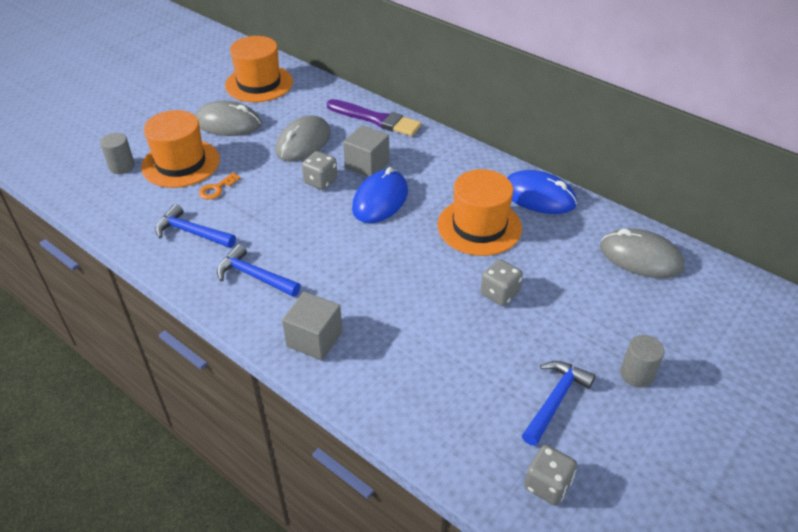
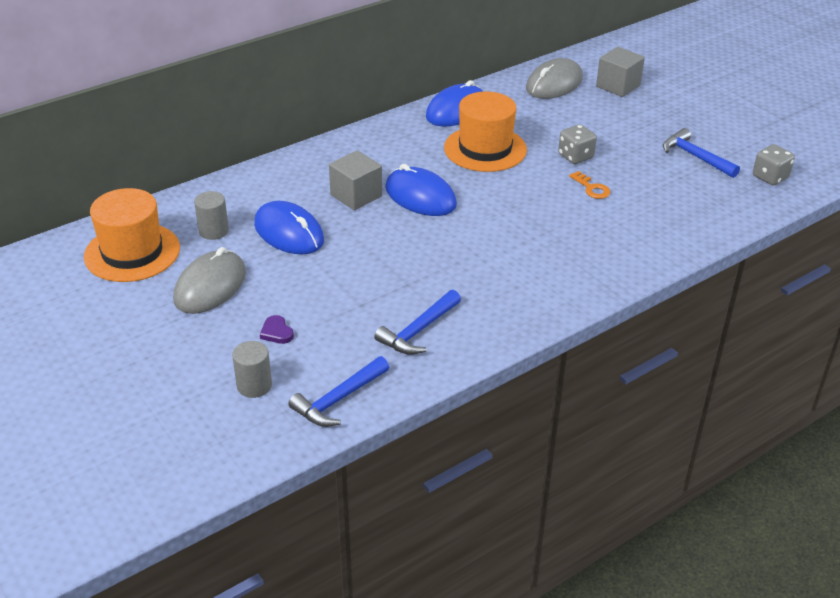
camera: 75 degrees left, 5 degrees down
(181, 163) = (276, 332): orange hat -> purple heart
(217, 189) = (345, 306): orange key -> orange key (591, 188)
(254, 276) = (507, 291): blue hammer -> blue hammer (338, 400)
(303, 142) = (289, 232): grey mouse -> blue mouse
(314, 339) = (605, 263): grey cube -> grey cube (618, 86)
(320, 181) = (369, 230): grey dice -> none
(376, 119) = (274, 177): purple brush -> none
(636, 374) = (676, 118): grey cylinder -> grey cylinder (213, 231)

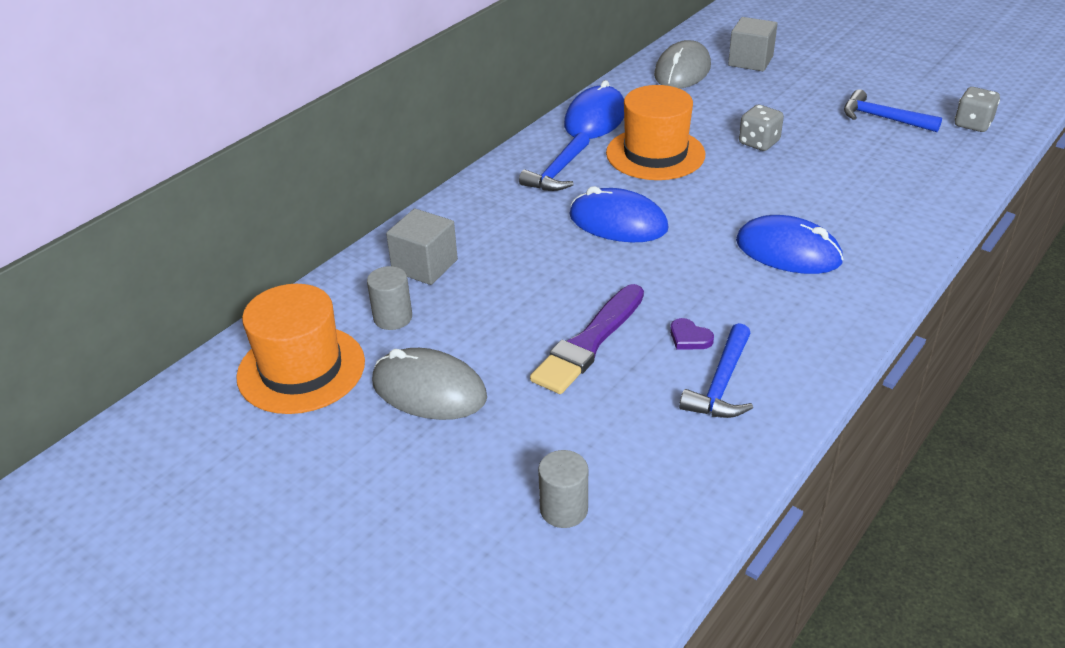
camera: 15 degrees left, 0 degrees up
(210, 286) = (429, 390): grey mouse -> grey mouse turned 75 degrees counterclockwise
(276, 332) = (549, 429): purple heart -> purple heart (689, 338)
(289, 232) = (488, 299): blue mouse -> blue mouse (788, 251)
(338, 400) = (682, 500): blue hammer -> blue hammer (558, 172)
(342, 280) = (589, 342): none -> purple brush
(356, 195) = (542, 237): grey cube -> grey cube (425, 266)
(591, 188) = (800, 173): orange key -> none

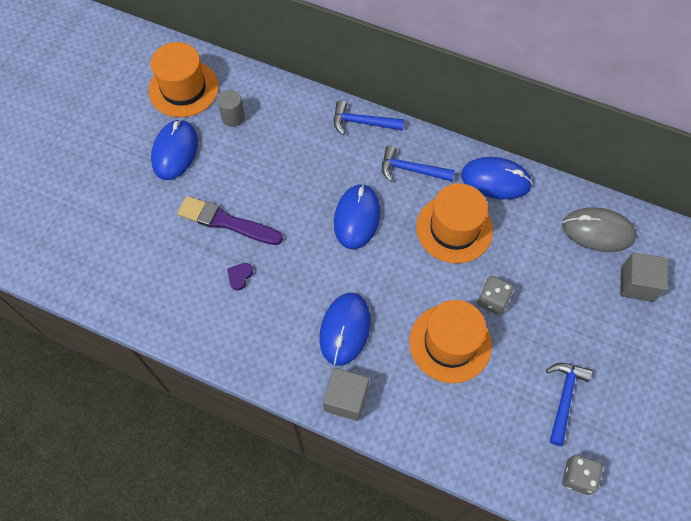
camera: 75 degrees right, 25 degrees up
(425, 266) = (285, 120): grey cube -> grey cube (346, 399)
(429, 390) = (175, 151): grey mouse -> blue mouse
(564, 509) = (94, 233): grey cylinder -> none
(721, 384) = (199, 298): blue hammer -> blue hammer (362, 123)
(813, 177) = (450, 343): none -> orange hat

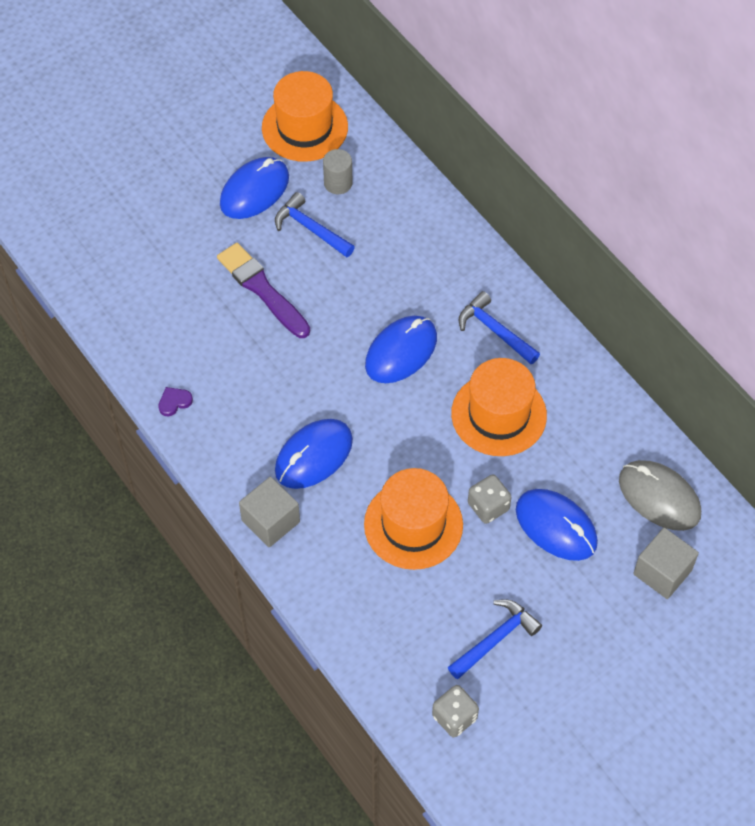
camera: 30 degrees right, 5 degrees down
(240, 276) = (241, 350): purple heart -> purple heart (174, 402)
(362, 123) = (475, 254): blue hammer -> blue hammer (310, 229)
(495, 180) = (582, 387): blue mouse -> blue mouse (556, 526)

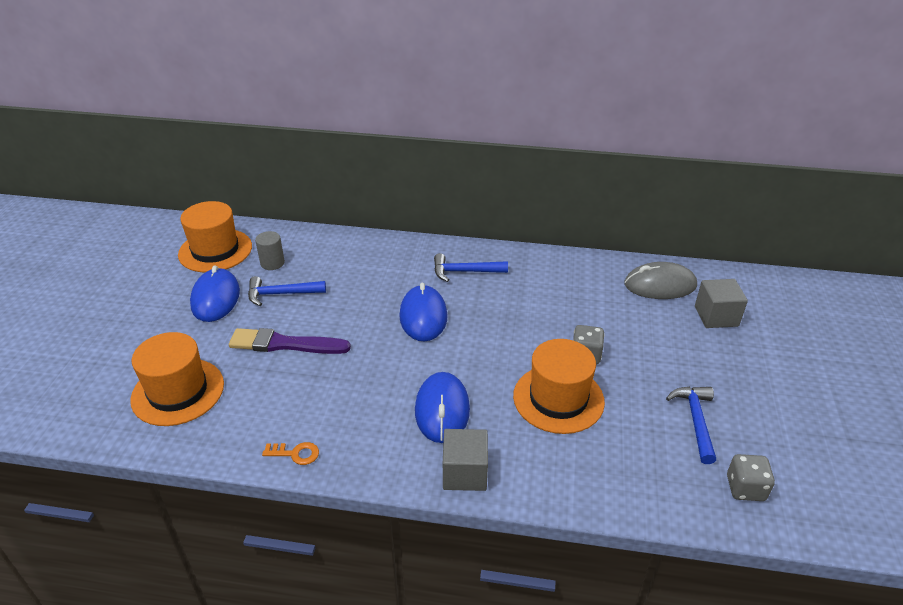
camera: 45 degrees left, 20 degrees down
(174, 402) = (295, 453): purple heart -> orange key
(498, 414) = (524, 307): orange hat -> orange hat (178, 391)
(556, 526) = (634, 336): blue mouse -> none

